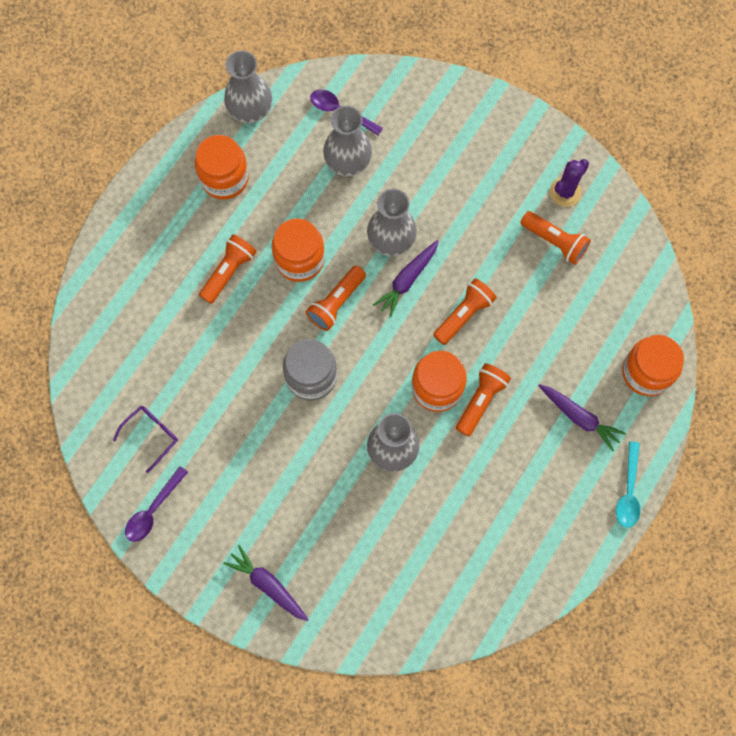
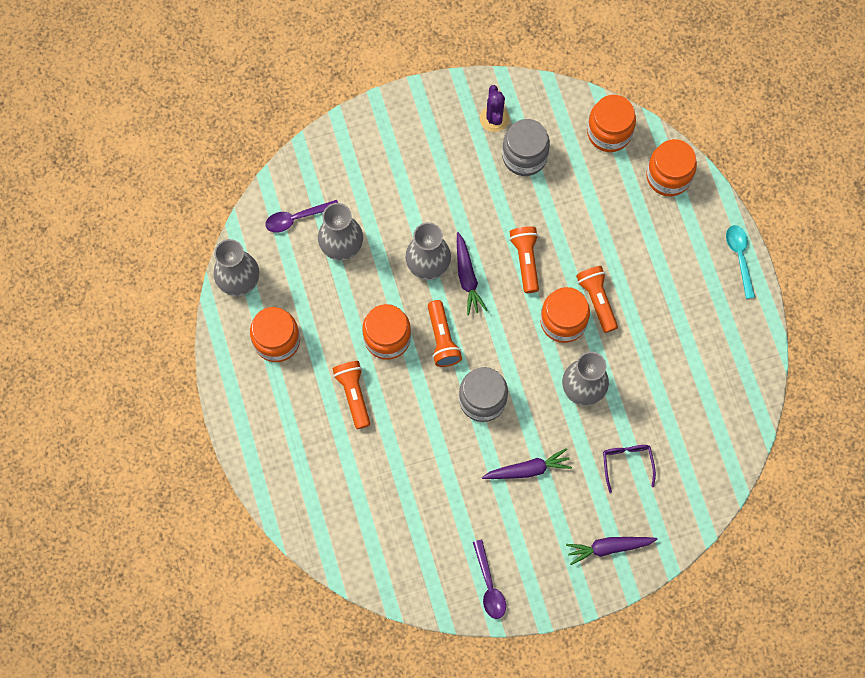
camera: 50 degrees left, 0 degrees up
(151, 435) = (432, 544): purple glasses -> purple glasses (627, 463)
(554, 241) = (524, 156): orange flashlight -> grey jar
(579, 417) = (663, 246): purple carrot -> purple carrot (528, 469)
(628, 491) = (739, 257): turquoise spoon -> turquoise spoon turned 150 degrees counterclockwise
(640, 292) = (609, 132): none -> orange jar

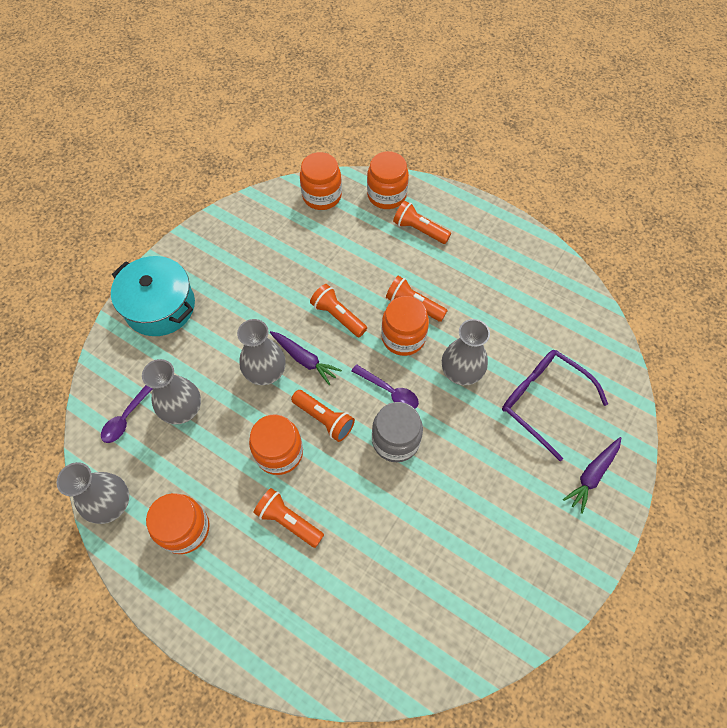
camera: 40 degrees left, 10 degrees down
(388, 138) = (160, 306): none -> turquoise pot
(489, 585) = (536, 588): purple spoon -> purple spoon (389, 391)
(494, 118) = (232, 240): purple cactus -> none
(524, 156) = (275, 249): grey jar -> none
(528, 469) = (478, 465): purple carrot -> none
(627, 463) = (543, 401): purple glasses -> purple glasses, size x1.86
(666, 234) = (419, 230): none -> orange flashlight
(739, 257) = (480, 210): turquoise spoon -> none

